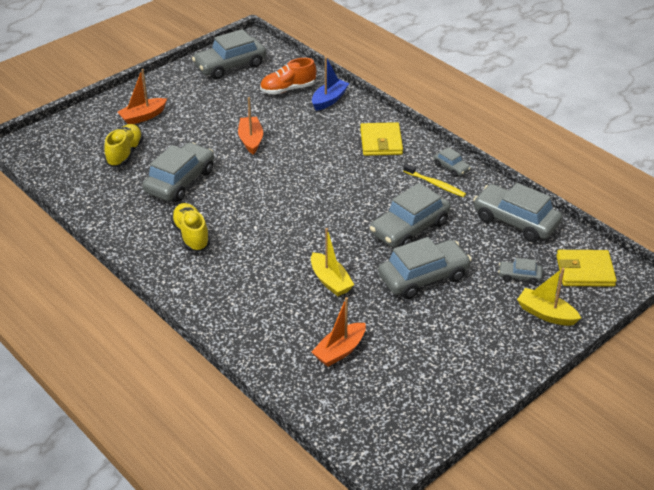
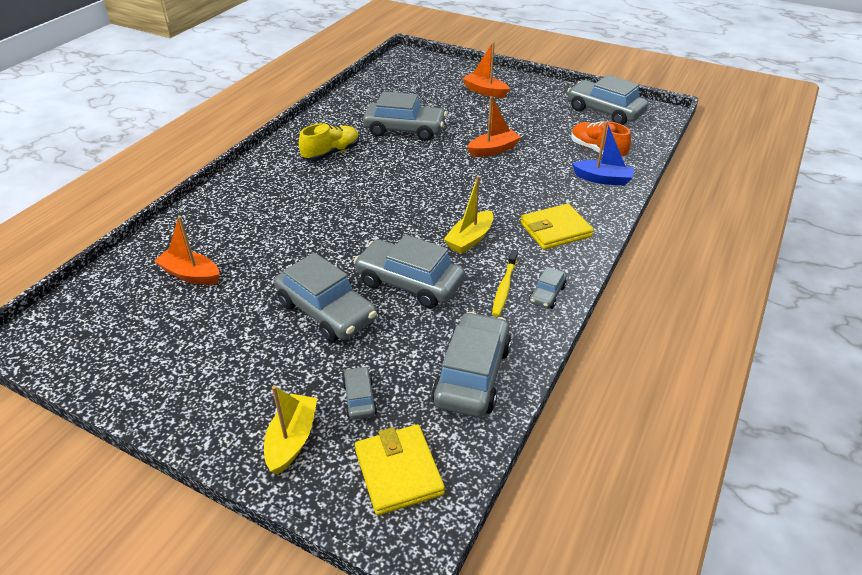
camera: 70 degrees right, 0 degrees up
(125, 153) = (426, 97): yellow shoe -> none
(330, 281) = (296, 245): yellow boat -> yellow boat (470, 239)

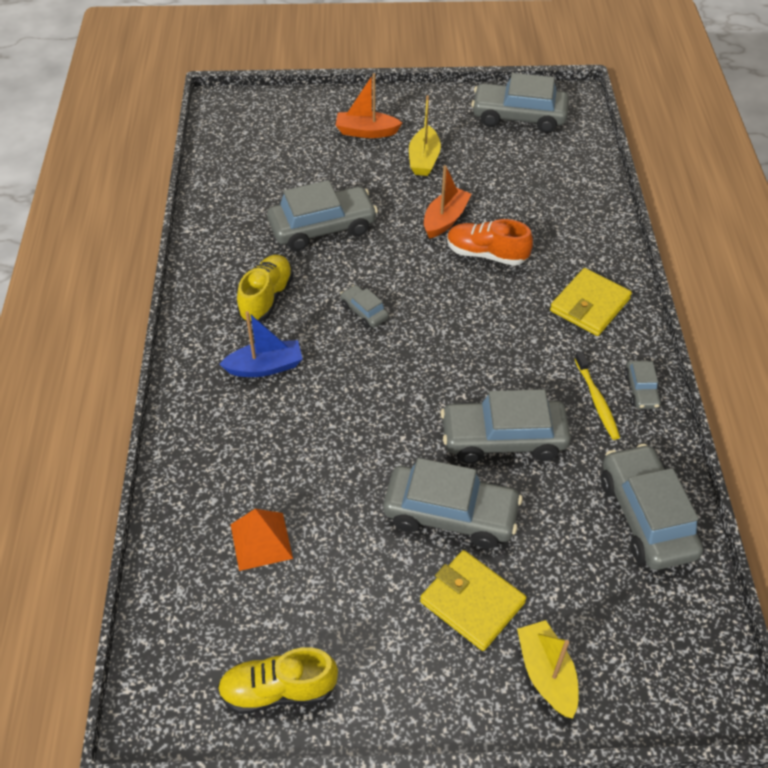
camera: 30 degrees left, 10 degrees up
(111, 360) = (278, 690): none -> yellow shoe
(191, 274) = (261, 541): orange boat -> orange pyramid
(359, 398) = (569, 596): grey car -> grey car (364, 311)
(398, 471) = (665, 651): yellow wallet -> yellow wallet (472, 602)
(470, 239) = (517, 354): yellow boat -> yellow boat (424, 159)
(597, 151) = (552, 178): orange shoe -> orange shoe (486, 254)
(603, 179) = (585, 217): blue boat -> blue boat (265, 367)

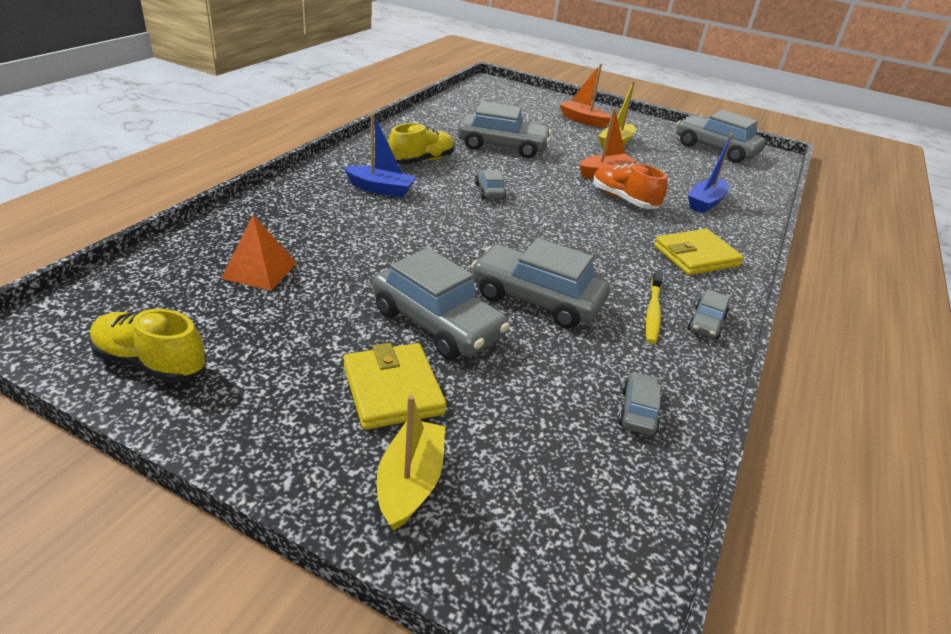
camera: 25 degrees right, 15 degrees down
(556, 218) = (705, 203): none -> blue boat
(646, 516) = (638, 411): grey car -> grey car, size x0.48

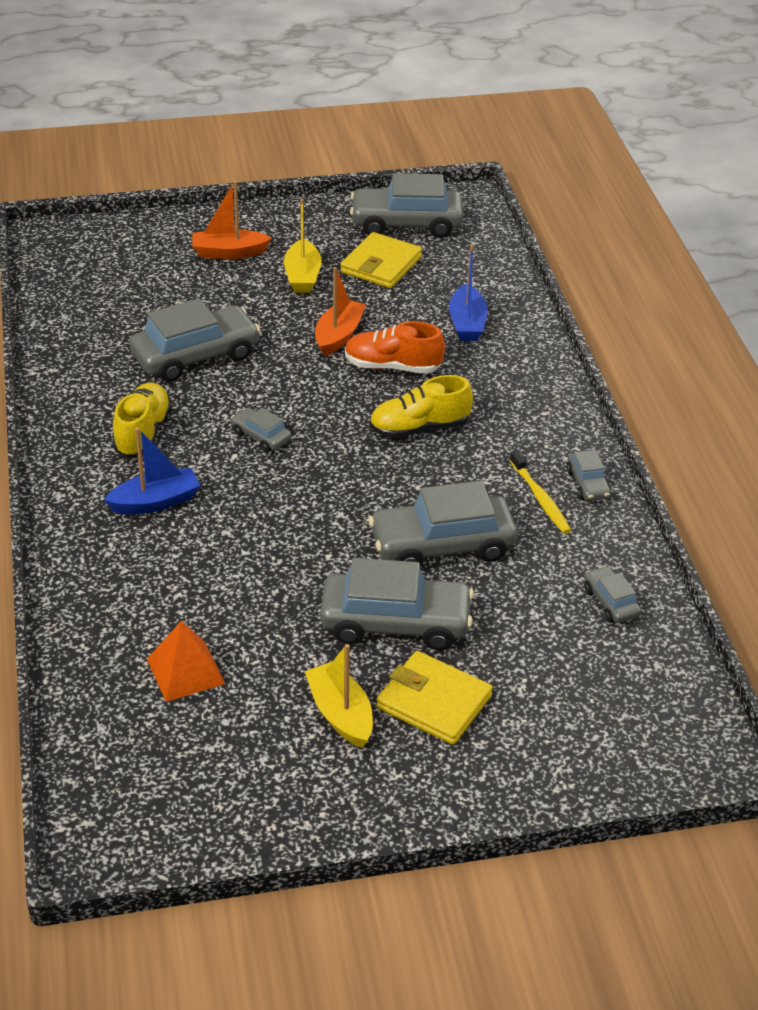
camera: 35 degrees left, 5 degrees up
(151, 363) = (233, 807): yellow shoe -> yellow shoe (419, 428)
(410, 482) = (525, 758): yellow boat -> yellow boat (340, 714)
(696, 256) = (518, 407): yellow wallet -> yellow wallet (381, 265)

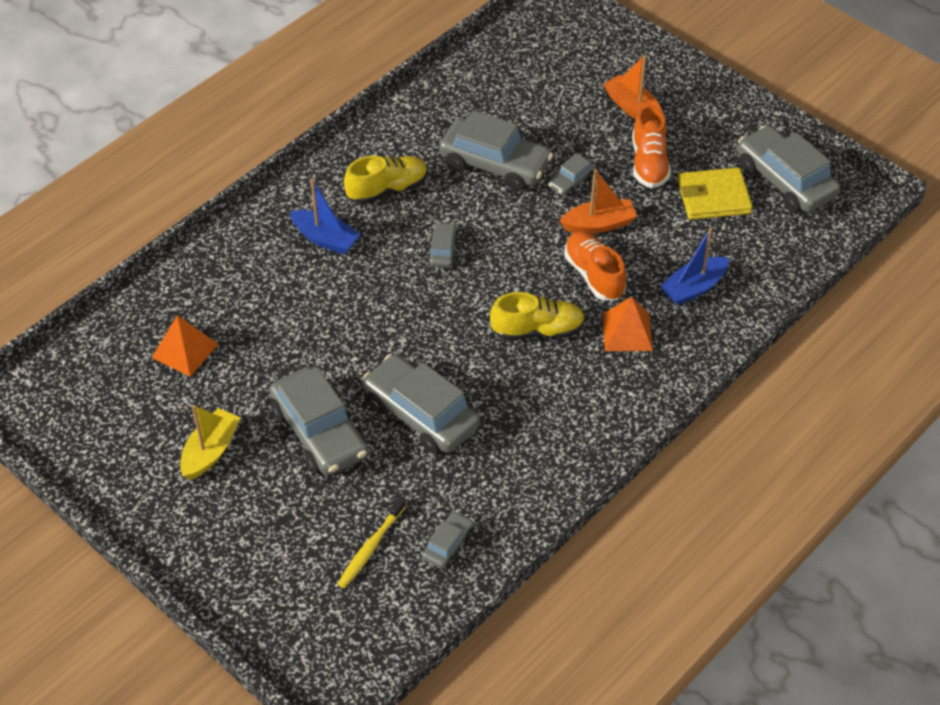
camera: 55 degrees right, 10 degrees up
(302, 276) = (649, 163): yellow boat -> orange shoe
(419, 428) = (537, 330): yellow shoe -> yellow shoe turned 135 degrees clockwise
(434, 702) = (261, 495): yellow wallet -> none
(476, 381) = (627, 332): none -> orange pyramid
(540, 498) = (525, 443): yellow toothbrush -> yellow toothbrush (371, 547)
(588, 484) = (570, 463): grey car -> grey car (571, 181)

